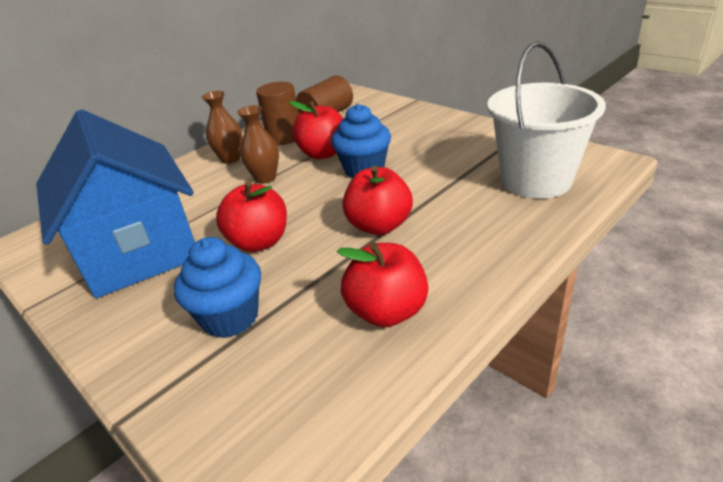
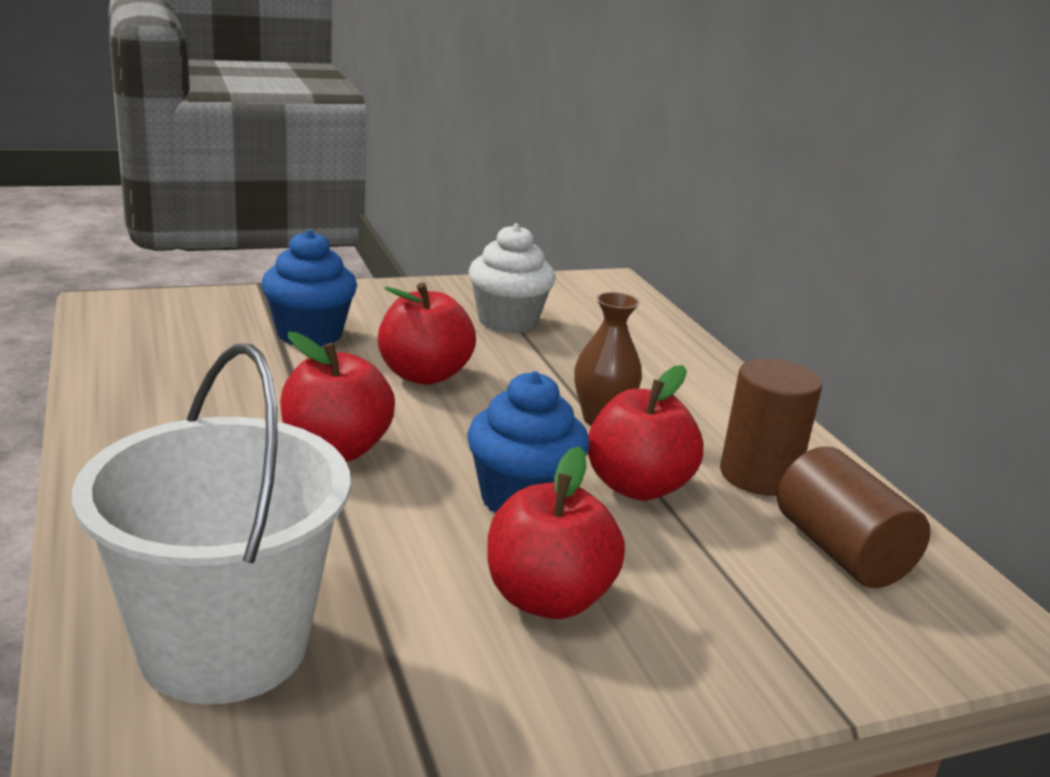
camera: 110 degrees right, 10 degrees down
(139, 250) = (507, 321): blue house -> white cupcake
(230, 159) = (711, 413): brown vase -> none
(387, 311) = (177, 397): red apple -> red apple (547, 598)

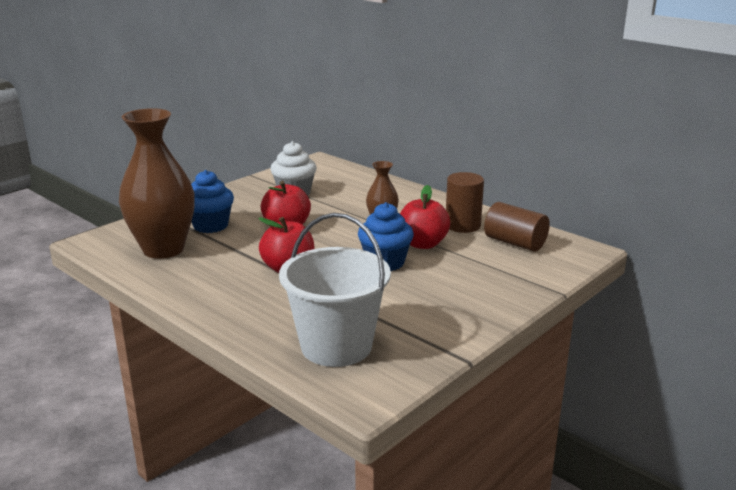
camera: 25 degrees left, 0 degrees up
(191, 350) = (163, 249): none -> brown vase
(547, 598) = (432, 292): red apple -> none

